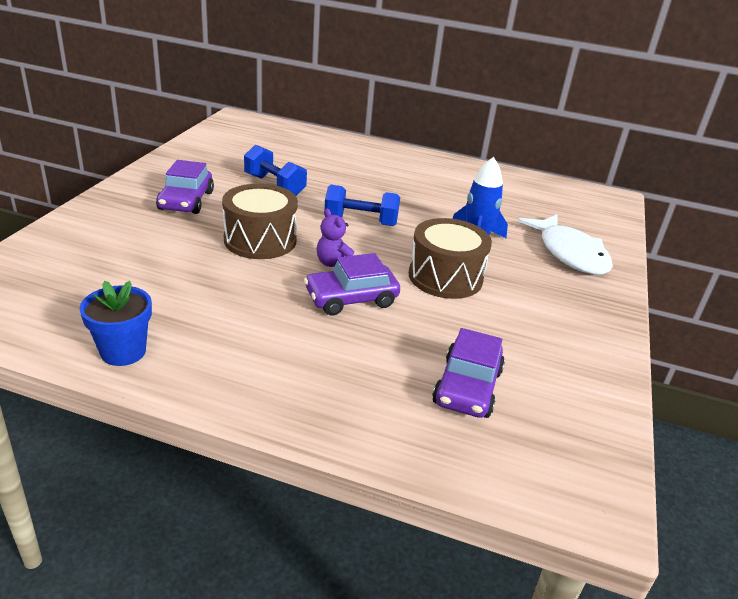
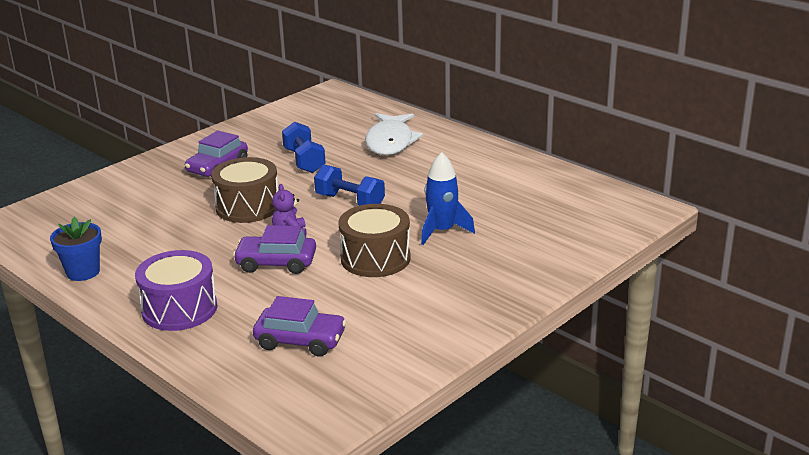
camera: 30 degrees right, 5 degrees down
(293, 377) = (179, 309): none -> purple drum
(467, 387) = (300, 340): purple car -> purple car turned 120 degrees counterclockwise
(569, 253) = (524, 256): white fish -> white fish (390, 142)

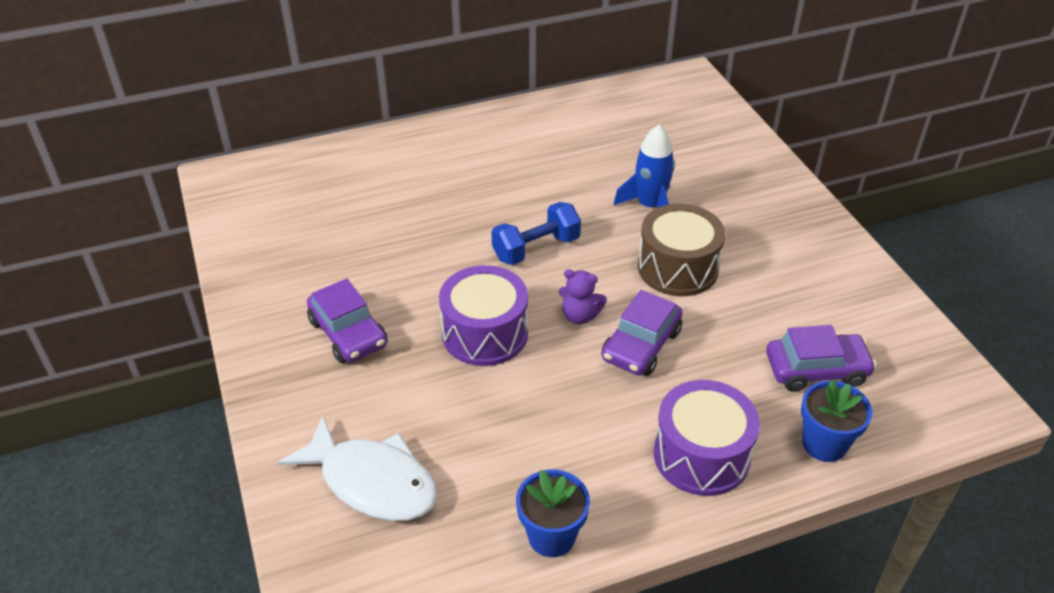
camera: 65 degrees left, 15 degrees up
(219, 358) = (824, 444): none -> blue flower pot
(248, 207) = (485, 333): brown drum -> purple drum
(300, 340) = (816, 370): purple car -> purple car turned 45 degrees clockwise
(304, 161) = (401, 254): blue dumbbell -> none
(390, 142) = (413, 176): white fish -> white fish (372, 481)

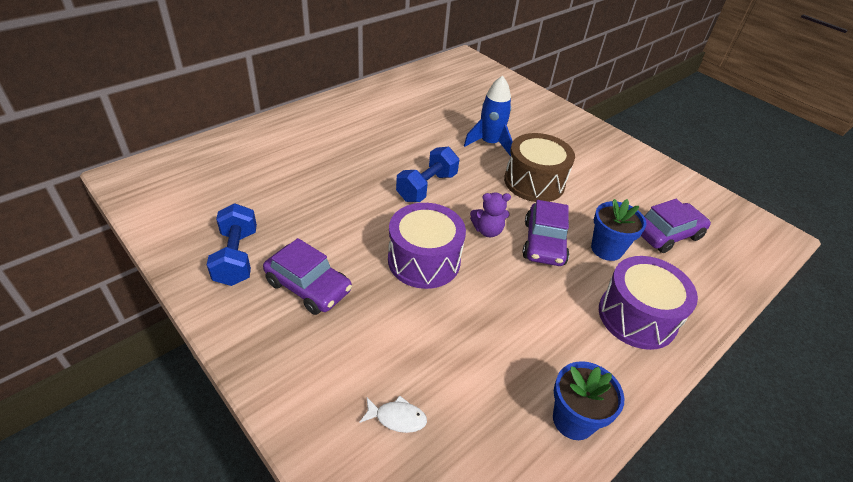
camera: 25 degrees left, 0 degrees up
(291, 286) = (236, 257): none -> blue dumbbell
(372, 481) = (397, 418): white fish -> white fish, size x0.42
(824, 444) = (707, 285): blue flower pot -> blue flower pot (606, 249)

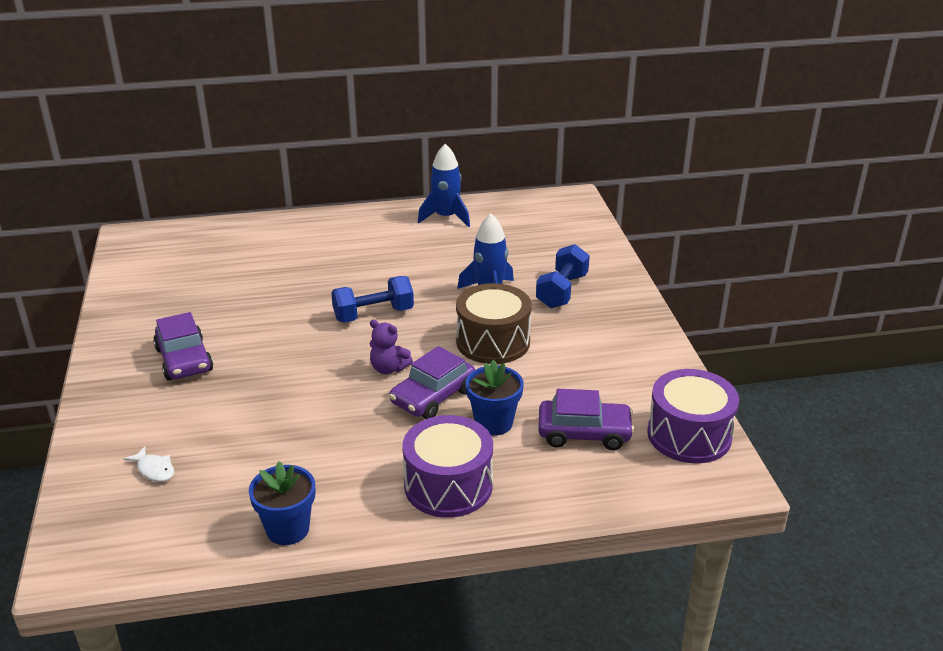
camera: 35 degrees right, 10 degrees down
(236, 257) = (152, 321): blue dumbbell -> blue dumbbell (562, 291)
(395, 91) = (446, 217): none -> blue rocket
(424, 260) = (300, 373): purple drum -> purple drum (689, 435)

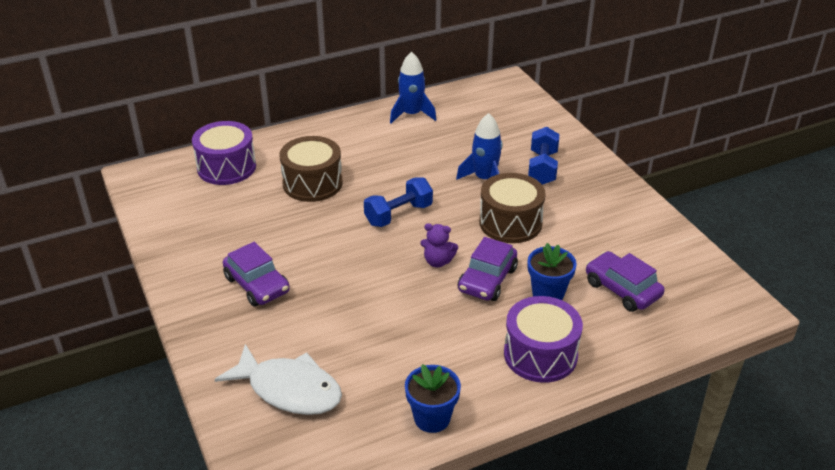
camera: 15 degrees left, 5 degrees up
(154, 469) = (289, 389): white fish -> white fish, size x2.41
(300, 270) = (312, 183): none -> brown drum
(584, 433) = (622, 289): purple car -> purple car turned 120 degrees counterclockwise
(689, 435) = (701, 276): purple drum -> purple drum (226, 167)

